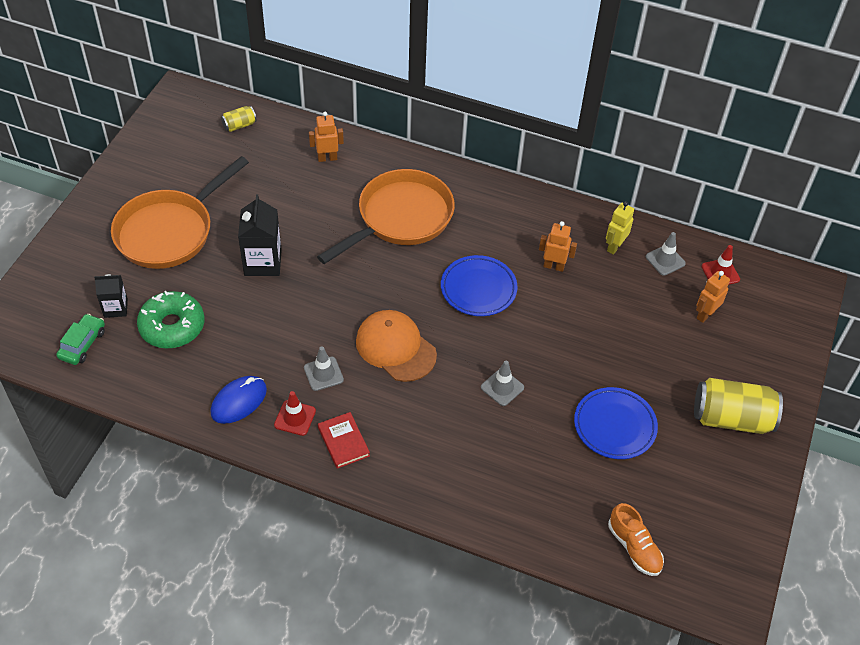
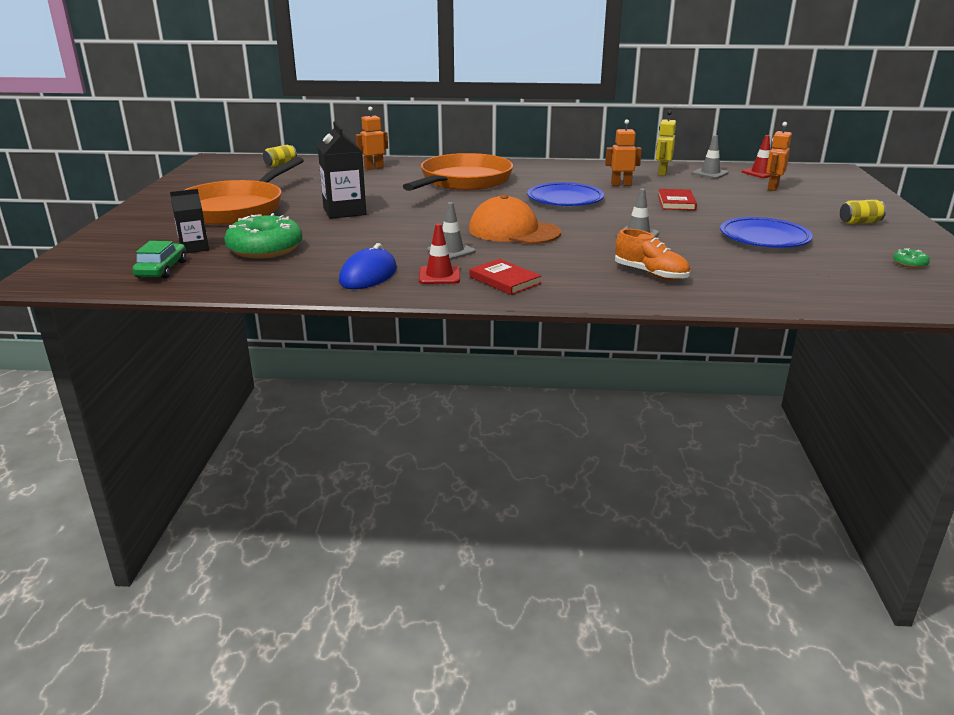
camera: 15 degrees left, 25 degrees down
(583, 324) = (676, 202): none -> red book
(634, 547) = (869, 290): orange shoe -> orange shoe (650, 274)
(710, 512) = (909, 263): none -> green donut
(731, 418) = (859, 222): yellow can -> yellow can, size x0.48

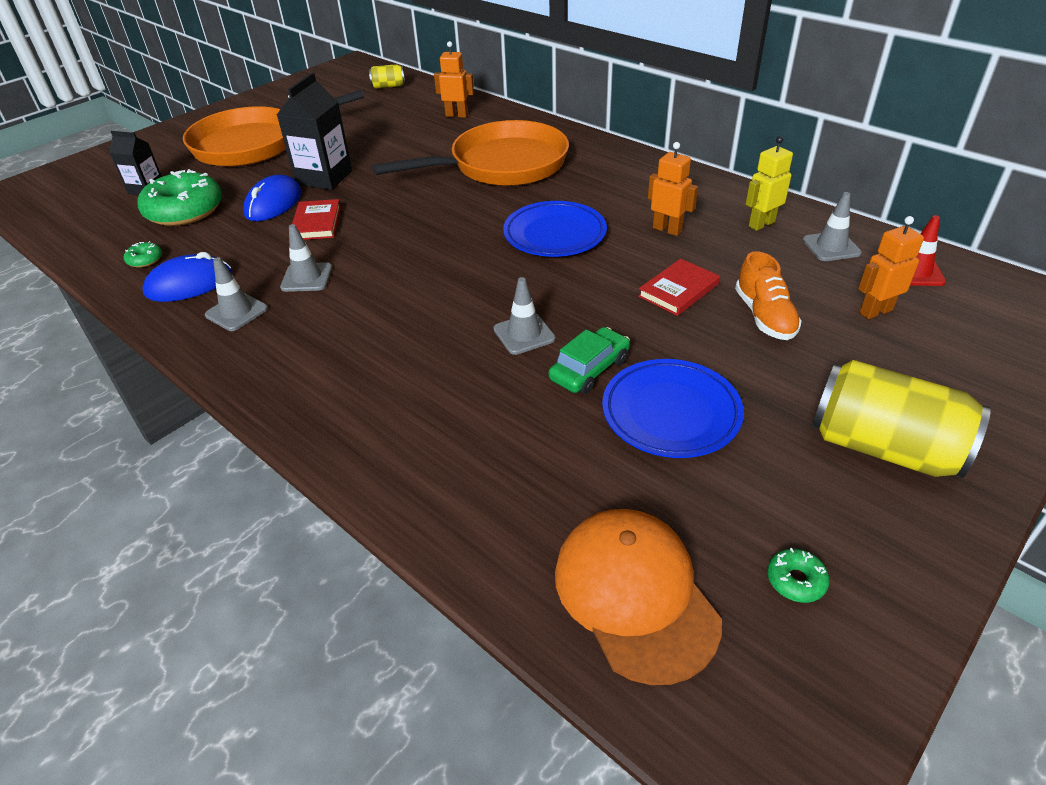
camera: 40 degrees right, 15 degrees up
(162, 269) = (86, 209): green car -> green car (589, 369)
(297, 276) = (145, 260): none -> green donut
(335, 230) = (274, 203): none -> blue mouse
(439, 275) = (236, 312): red traffic cone -> grey traffic cone
(505, 280) = (273, 348): red book -> red book (317, 223)
(513, 231) = (412, 270): orange cap -> orange cap (635, 595)
(650, 274) = (418, 411): orange shoe -> orange shoe (764, 316)
(859, 222) = (883, 447): yellow can -> yellow can, size x2.08

